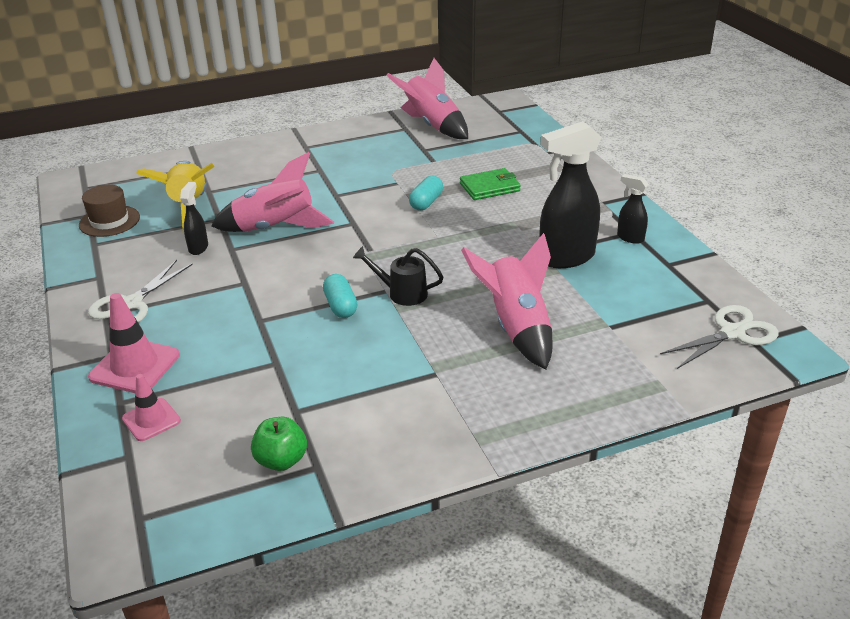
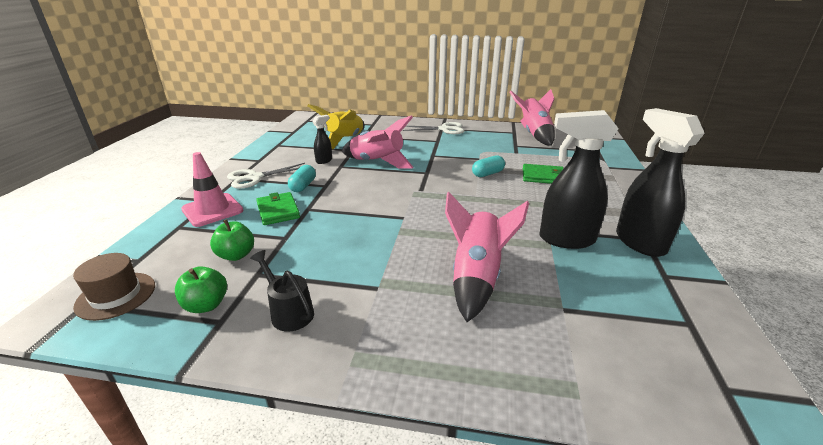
camera: 30 degrees right, 5 degrees down
(109, 221) = (298, 137): brown hat -> brown hat (116, 295)
(151, 420) = (178, 244): pink traffic cone -> none
(225, 336) = (278, 211): none -> green wallet
(244, 403) = (236, 255): none -> green apple
(340, 306) = (364, 217): turquoise capsule -> turquoise capsule (303, 186)
(402, 293) = (413, 223): black watering can -> black watering can (289, 312)
(630, 238) = (639, 242): black spray bottle -> black spray bottle, size x2.04
(732, 333) = (702, 369): white scissors -> white scissors (444, 129)

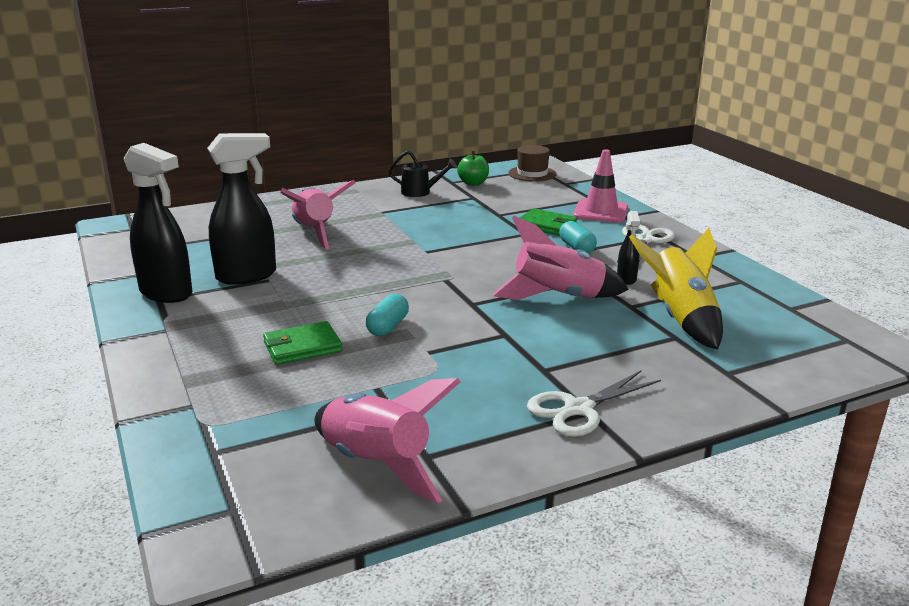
camera: 145 degrees right, 5 degrees down
(236, 255) = (509, 199): green apple -> none

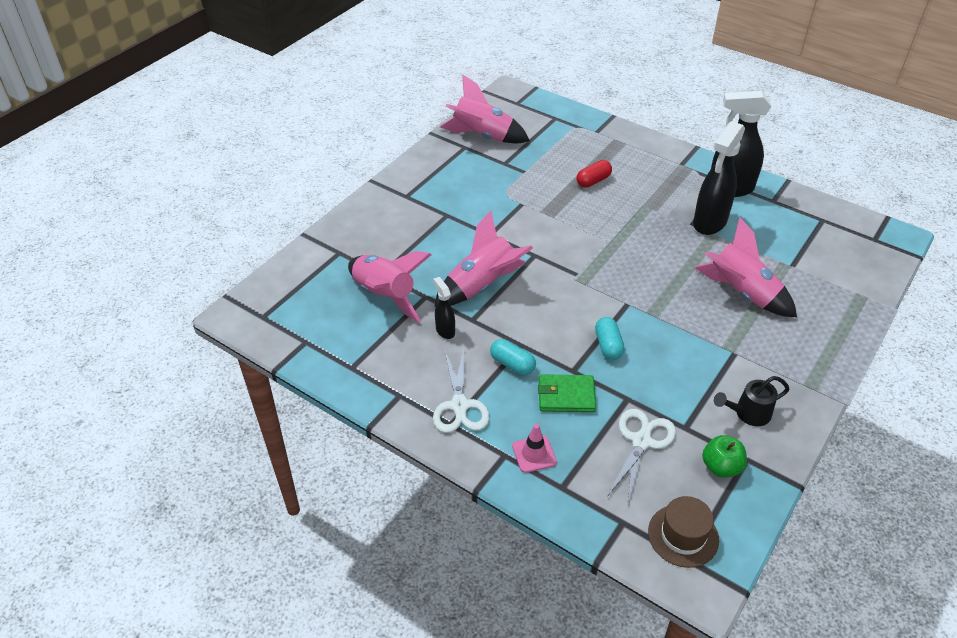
camera: 150 degrees right, 20 degrees up
(302, 347) = (593, 181): green wallet -> red capsule
(388, 327) = (565, 213): turquoise capsule -> turquoise capsule (608, 345)
(579, 409) = (412, 195): white scissors -> white scissors (641, 441)
(600, 212) = (534, 454): pink traffic cone -> pink traffic cone, size x0.62
(680, 318) = (385, 295): yellow rocket -> pink rocket

